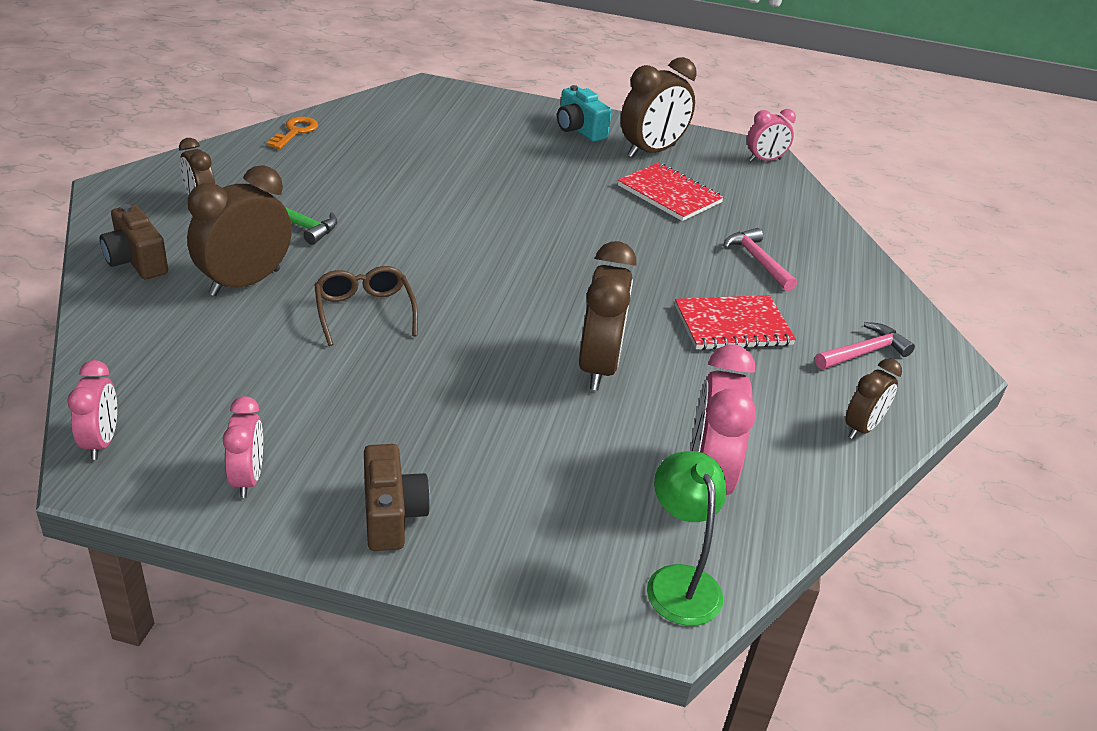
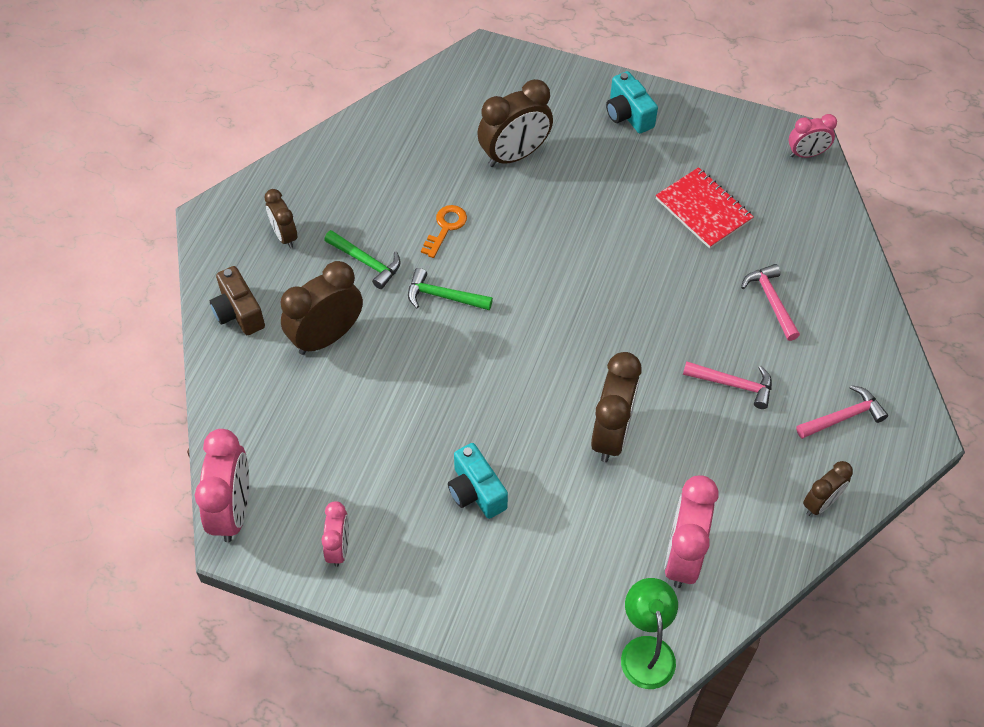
camera: 10 degrees right, 20 degrees up
(101, 442) = (233, 510): pink clock -> pink clock, size x1.71
(295, 132) = (361, 131): orange key -> orange key (445, 228)
(364, 312) = (423, 371): brown glasses -> none
(388, 252) = (443, 296): none -> green hammer
(391, 515) = (441, 584): brown camera -> none
(434, 420) = (476, 491): none -> turquoise camera
(651, 151) = (695, 145): brown clock -> brown clock (514, 155)
(732, 325) = (733, 384): red notebook -> pink hammer

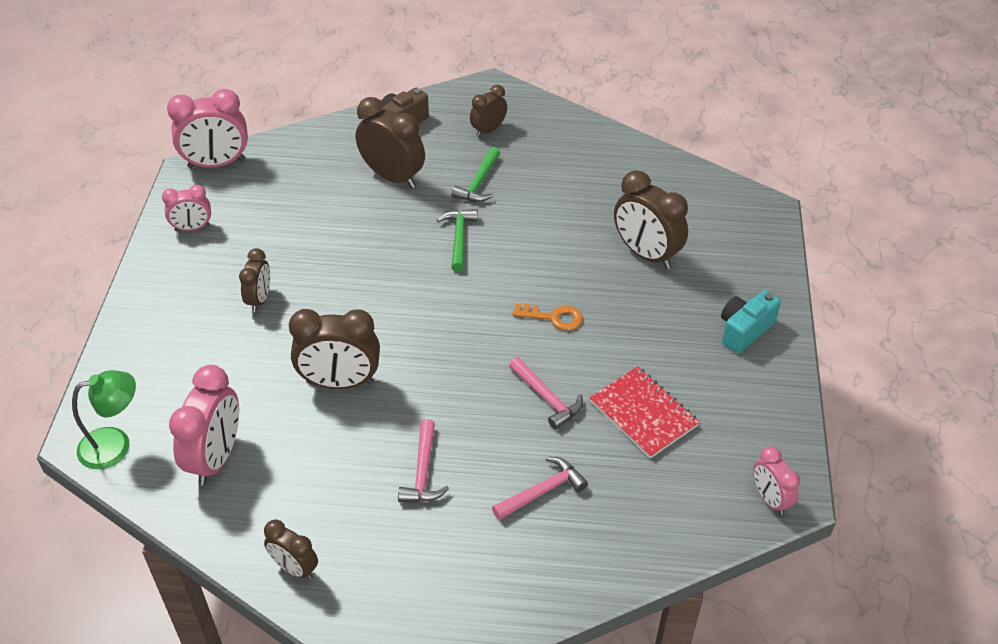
camera: 75 degrees right, 10 degrees down
(445, 228) = (537, 224): orange key -> orange key (553, 317)
(476, 491) = (259, 299): turquoise camera -> brown clock
(682, 556) = (216, 458): pink clock -> pink clock turned 105 degrees clockwise
(703, 210) = (643, 414): red notebook -> red notebook turned 75 degrees counterclockwise
(843, 417) = (408, 578): pink hammer -> pink hammer (547, 398)

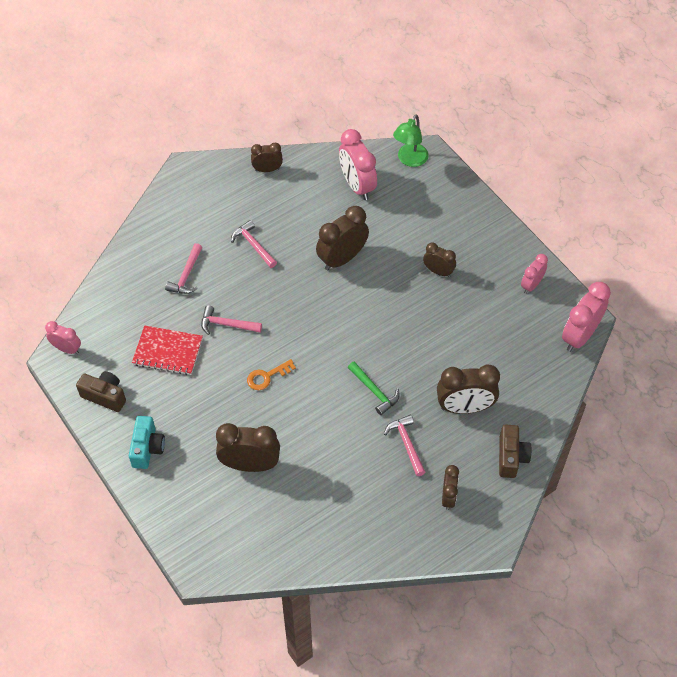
camera: 140 degrees right, 10 degrees up
(259, 299) = (438, 271): brown clock -> brown clock turned 150 degrees clockwise
(479, 183) = (406, 444): green hammer -> pink hammer
(757, 412) = (105, 396): none -> brown camera

